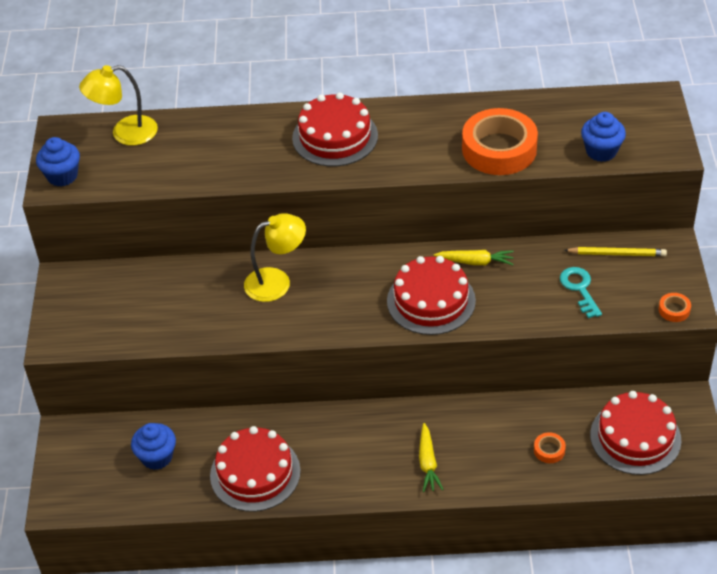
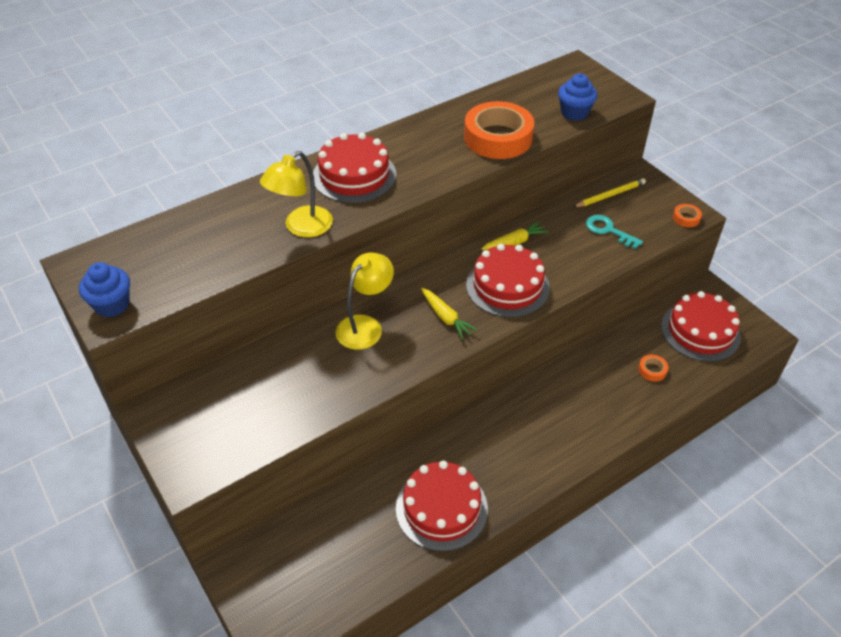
camera: 35 degrees left, 0 degrees up
(125, 133) = (149, 242): yellow lamp -> yellow lamp (301, 227)
(157, 457) = (340, 541): blue cupcake -> none
(428, 463) = (574, 425): yellow carrot -> yellow carrot (446, 317)

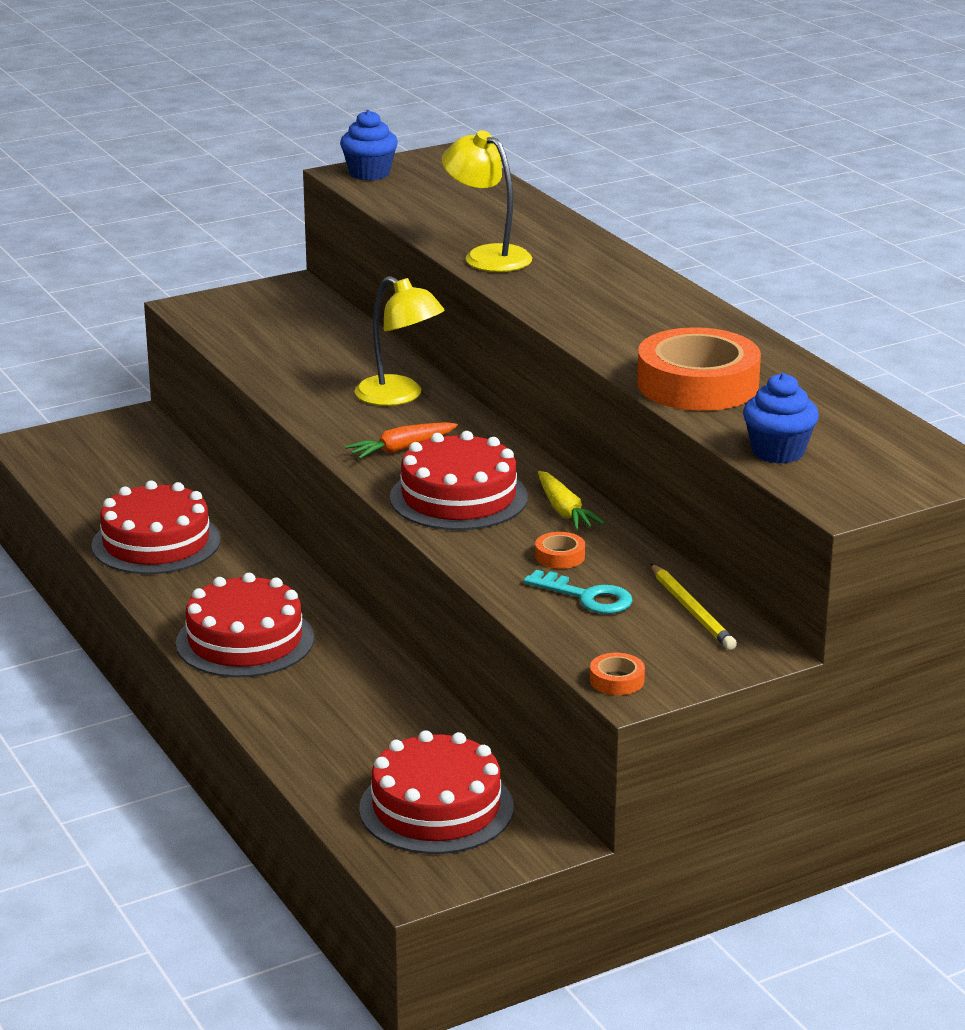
camera: 95 degrees right, 20 degrees down
(354, 175) = (601, 286): red cake -> red cake (245, 641)
(446, 317) = (401, 449): yellow carrot -> orange carrot
(608, 230) = (586, 597): turquoise key -> turquoise key turned 75 degrees clockwise
(652, 370) = (353, 740): orange tape -> orange tape (560, 556)

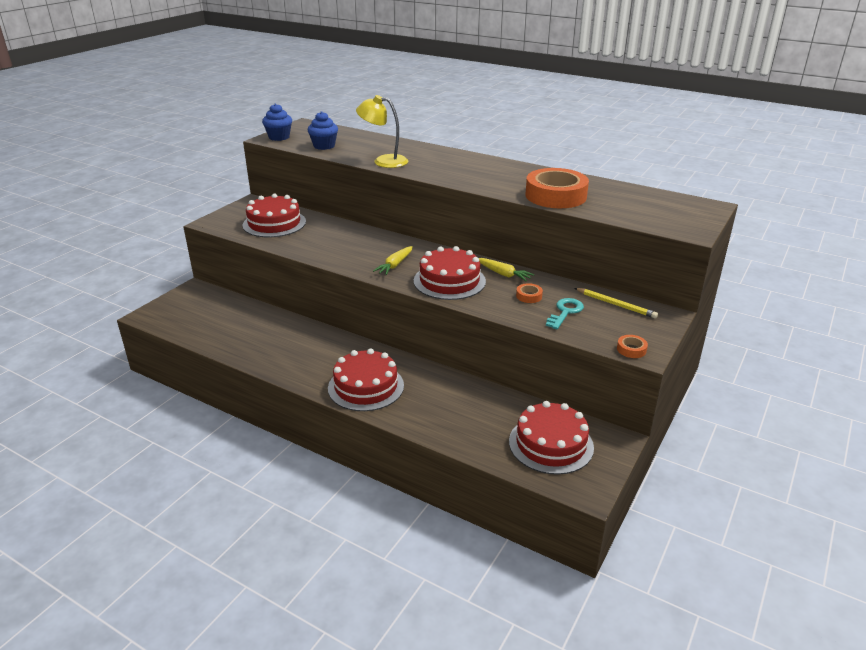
camera: 30 degrees left, 5 degrees up
(156, 543) = (268, 349): red cake -> red cake (274, 223)
(399, 396) = (364, 241): yellow lamp -> none
(401, 449) = (395, 265): orange carrot -> yellow carrot
(586, 597) = (565, 312): turquoise key -> turquoise key turned 60 degrees counterclockwise
(778, 452) = (633, 216): blue cupcake -> blue cupcake (324, 146)

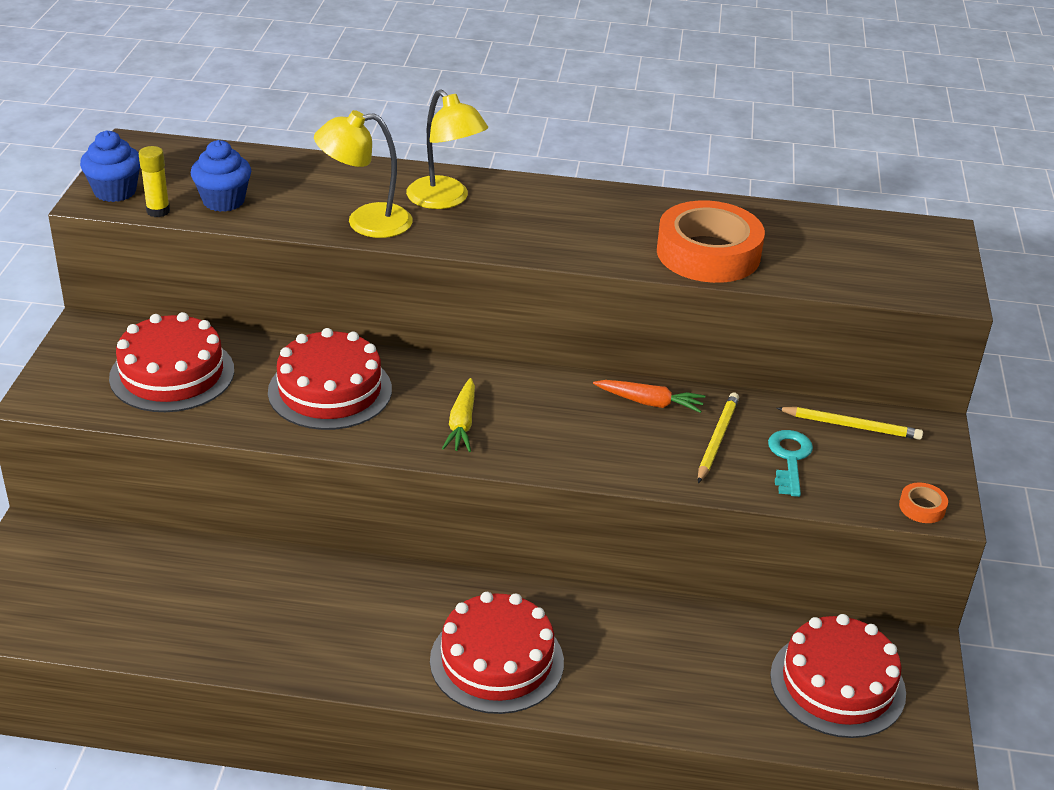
camera: 25 degrees left, 5 degrees up
(291, 146) = (158, 211): none -> yellow glue stick
(432, 158) = (445, 200): none -> yellow lamp
(449, 281) = (575, 437): red cake -> red cake (330, 390)
(503, 274) = (649, 402): yellow carrot -> orange carrot
(529, 296) = (717, 440): orange tape -> yellow pencil

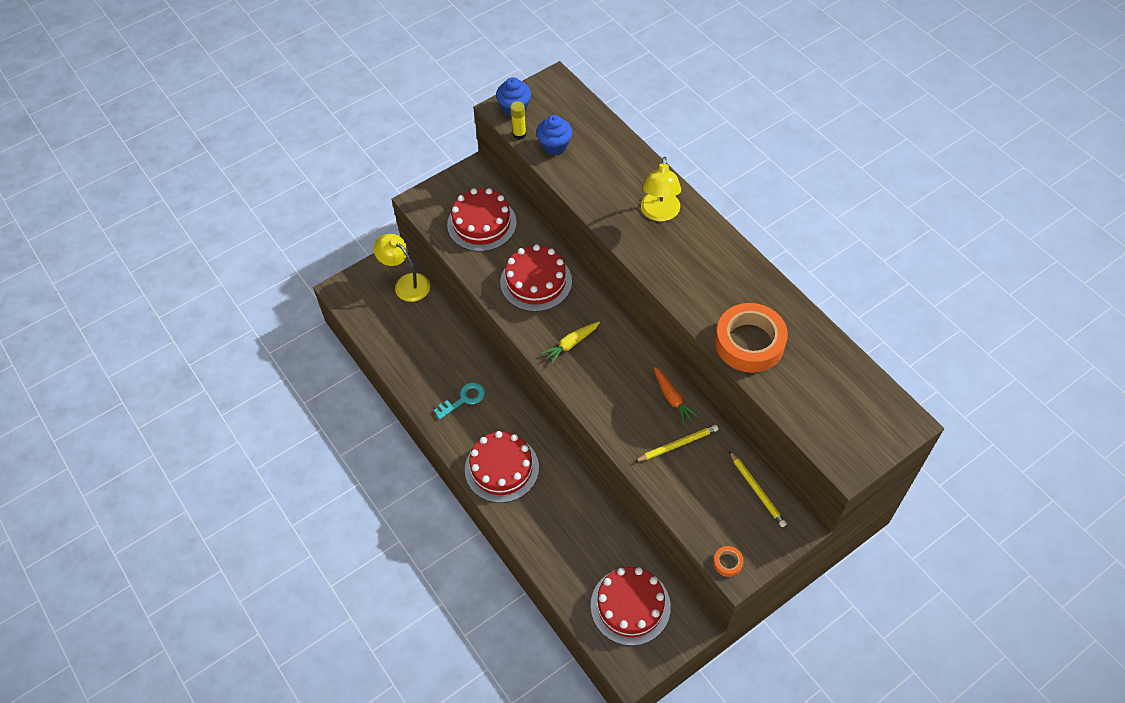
camera: 50 degrees right, 20 degrees up
(365, 222) = (603, 204): yellow lamp -> yellow lamp (406, 283)
(789, 459) = (698, 483): turquoise key -> turquoise key (463, 399)

